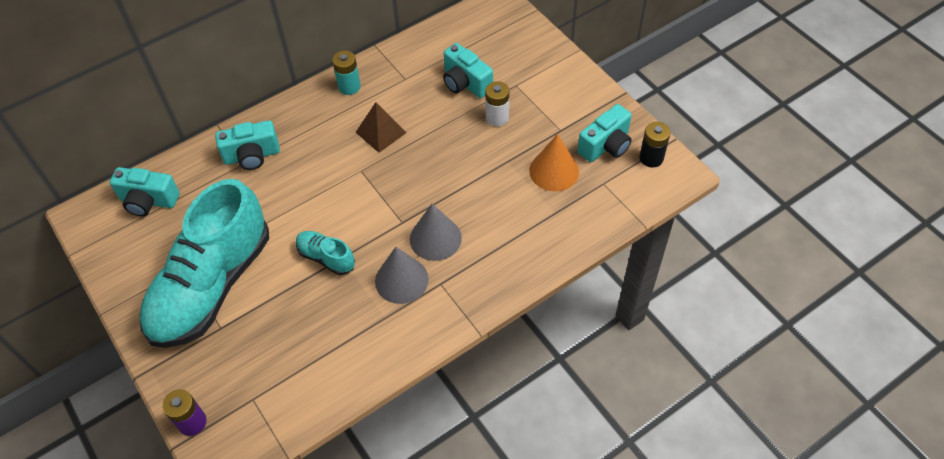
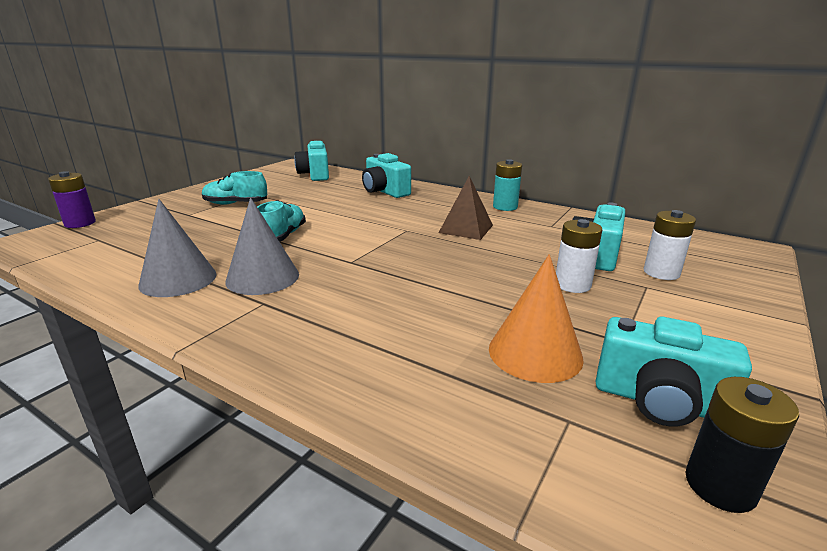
camera: 65 degrees right, 30 degrees down
(212, 285) = (235, 204): turquoise shoe -> turquoise shoe, size x0.42
(435, 238) = (337, 285): grey cone -> grey cone (178, 279)
(504, 67) = (661, 273): none -> white battery

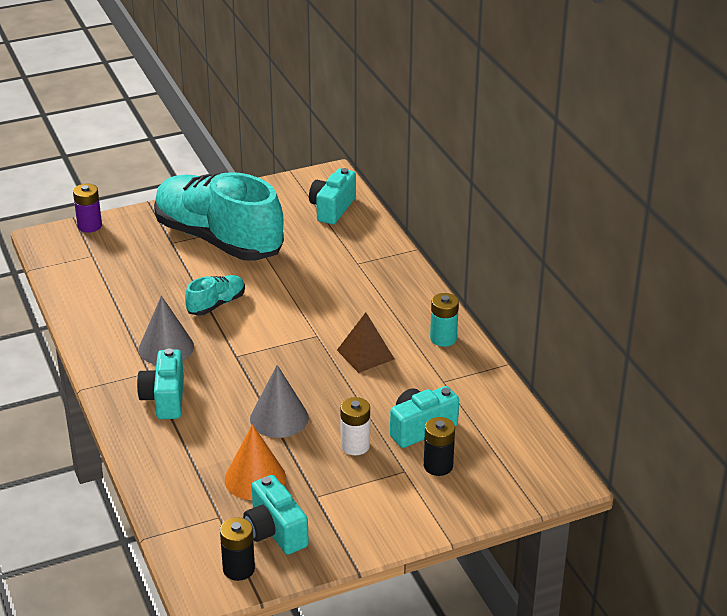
camera: 35 degrees right, 10 degrees up
(178, 279) = (116, 327): grey cone -> grey cone (279, 418)
(235, 204) = (218, 239): turquoise shoe -> turquoise shoe, size x2.40
(385, 191) = (365, 268): turquoise camera -> turquoise camera (165, 399)
(661, 273) = (438, 466): white battery -> black battery

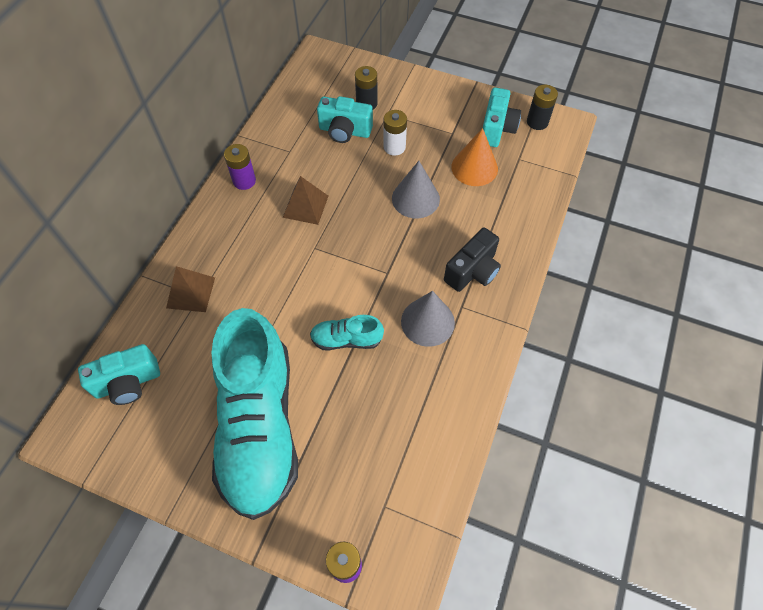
camera: 135 degrees left, 25 degrees up
(165, 399) = (472, 271): turquoise camera -> black camera
(366, 261) = (190, 292): none -> brown pyramid
(443, 338) = (244, 181): turquoise battery -> purple battery

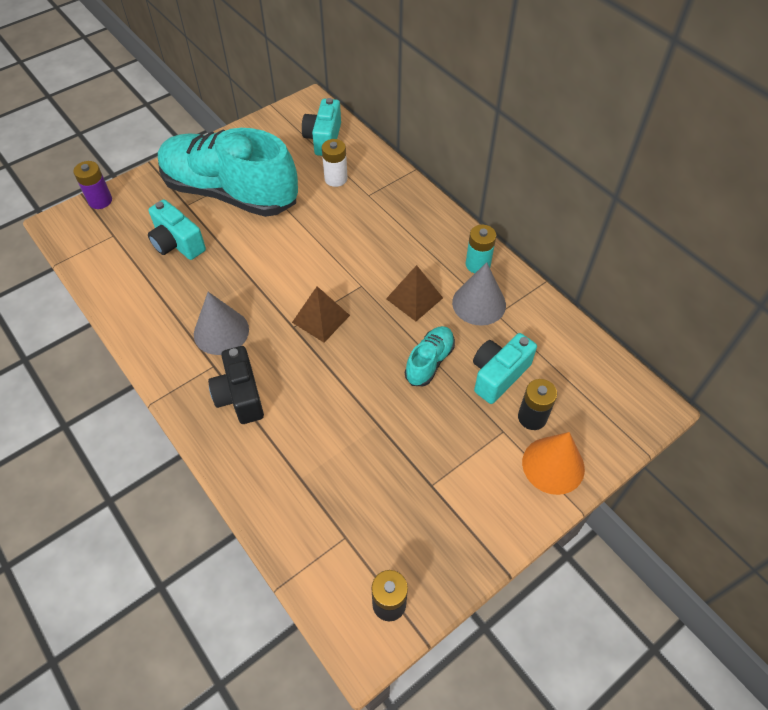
camera: 120 degrees right, 5 degrees down
(190, 292) = (376, 191): brown pyramid -> brown pyramid (321, 318)
(244, 181) = (478, 264): purple battery -> turquoise battery
(346, 339) = (253, 269): turquoise shoe -> turquoise shoe (429, 362)
(394, 147) = (445, 411): white battery -> white battery (336, 179)
(415, 198) = (361, 394): grey cone -> grey cone (479, 303)
(474, 167) = (364, 477): orange cone -> orange cone (553, 465)
(497, 129) = (408, 542): turquoise camera -> turquoise camera (177, 243)

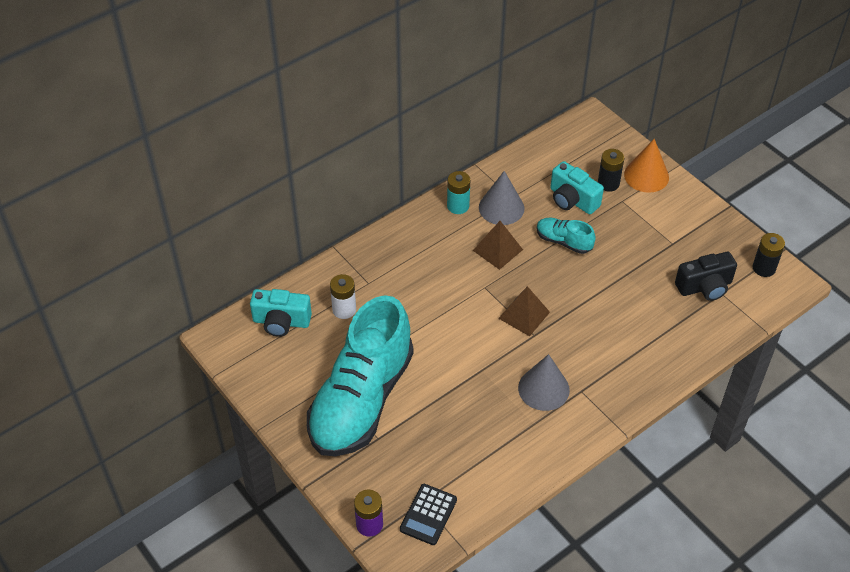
camera: 90 degrees left, 5 degrees down
(98, 239) = (428, 514): none -> black calculator
(177, 243) = (434, 439): turquoise camera -> none
(240, 396) = (610, 368): black camera -> black camera (705, 287)

